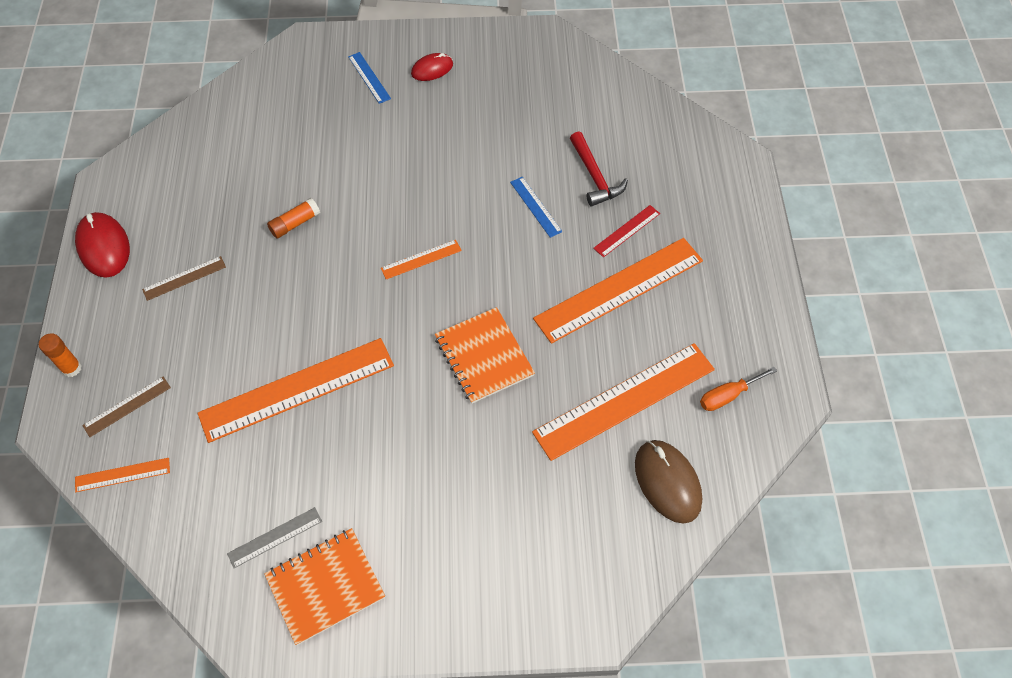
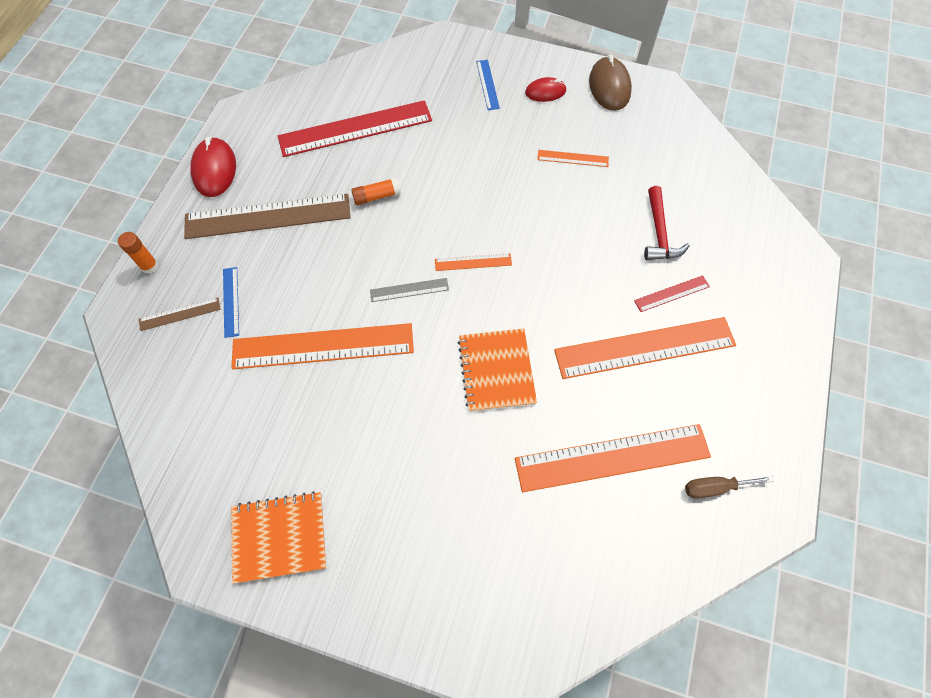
camera: 20 degrees right, 5 degrees up
(122, 474) = (153, 373): orange ruler -> orange ruler (573, 158)
(184, 278) = (268, 217): brown ruler -> brown ruler, size x2.21
(244, 161) = (355, 128): none -> red ruler
(275, 537) = (254, 475): grey ruler -> grey ruler (409, 290)
(535, 207) = (594, 245): blue ruler -> blue ruler (231, 301)
(667, 482) = (625, 553): brown mouse -> brown mouse (609, 86)
(727, 395) = (715, 487): orange screwdriver -> brown screwdriver

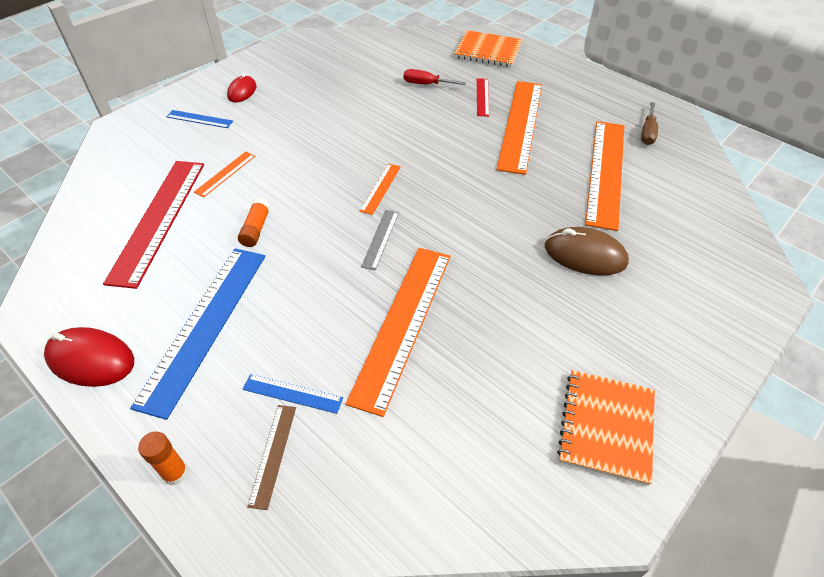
camera: 65 degrees left, 15 degrees down
(268, 217) = (205, 325): brown ruler -> blue ruler
(496, 371) = (498, 209): orange notebook -> orange notebook (488, 51)
(573, 158) = (322, 100): orange ruler -> orange ruler (225, 174)
(609, 86) = (271, 60): brown mouse -> brown mouse (585, 255)
(659, 232) = (426, 84): red hammer -> red screwdriver

